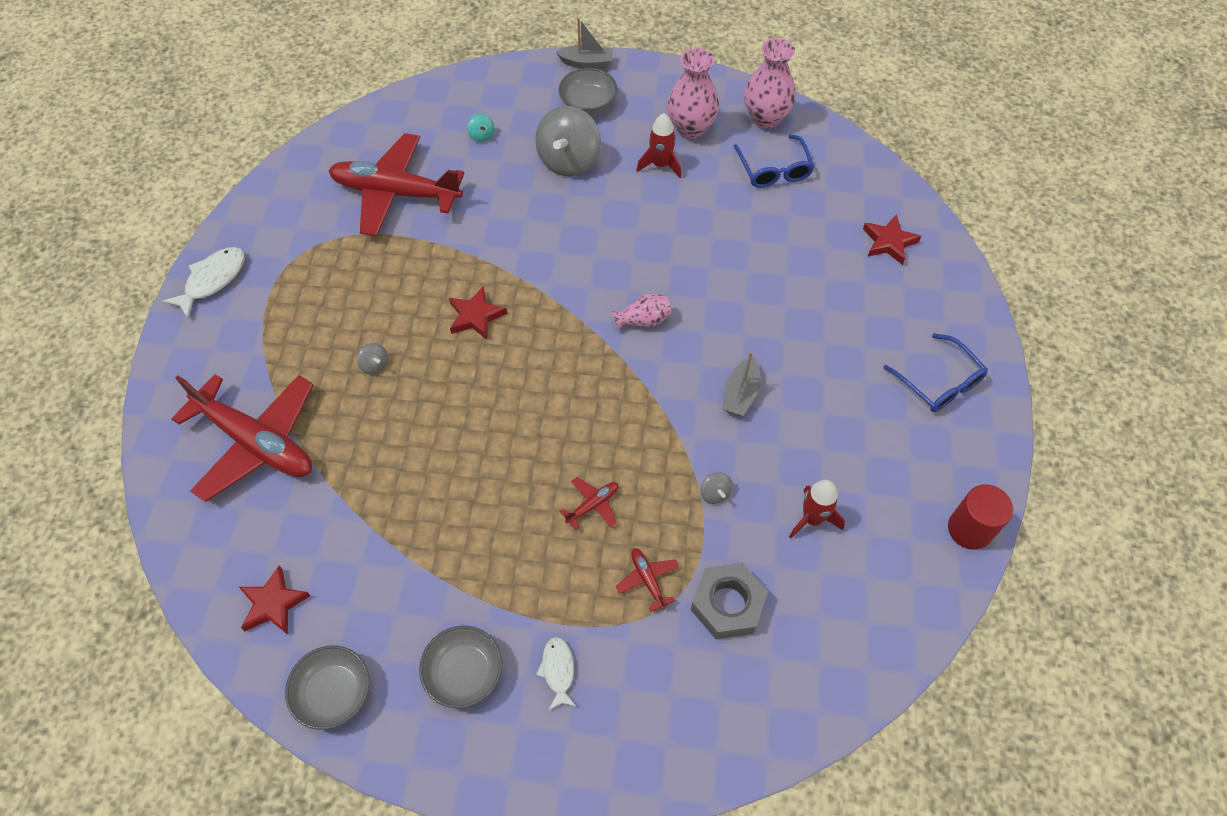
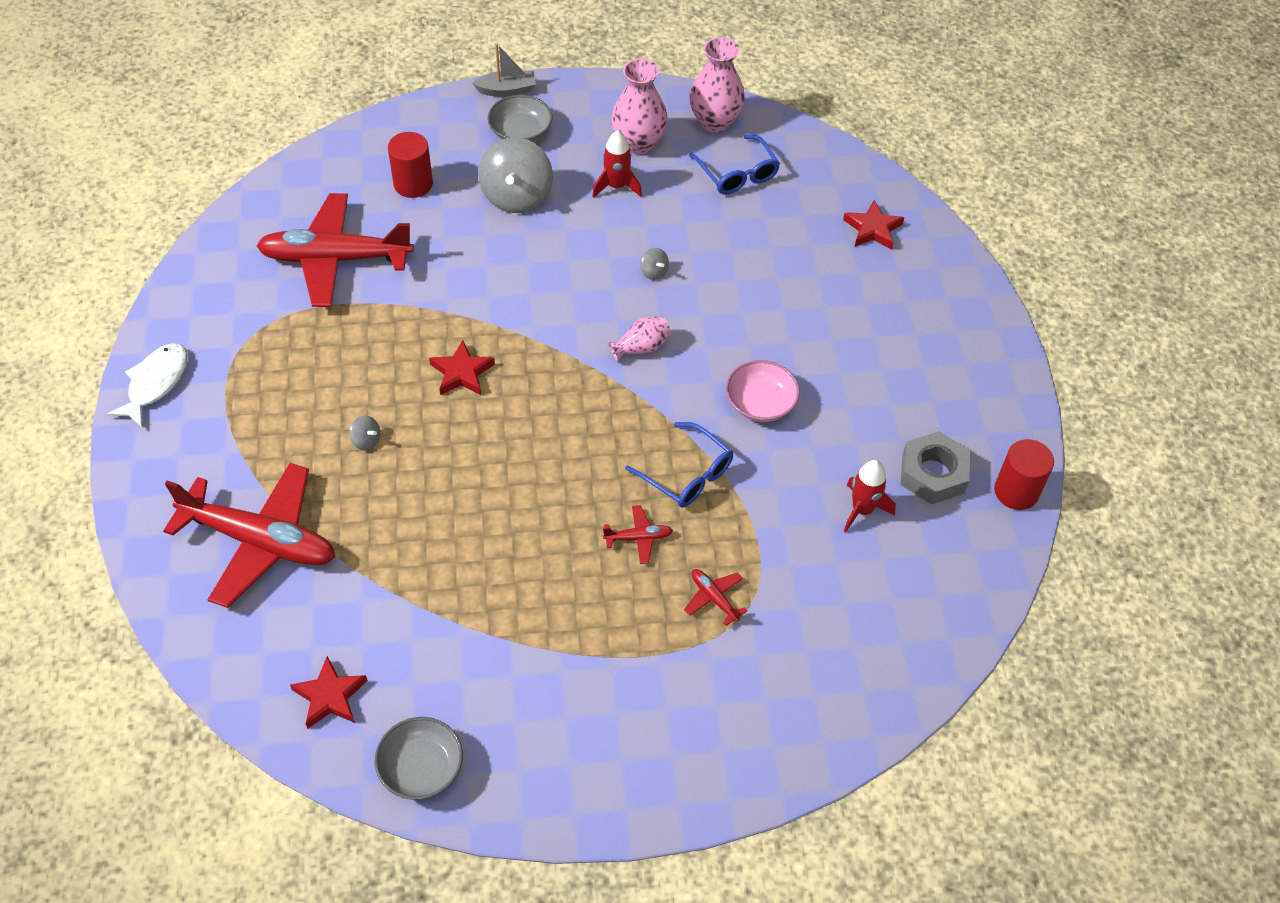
camera: 15 degrees left, 5 degrees down
(464, 672) = (551, 721): grey bowl -> none
(482, 135) = (413, 184): turquoise spinning top -> red cylinder
(558, 670) = (647, 700): white fish -> none
(592, 505) = (638, 538): red plane -> red plane turned 45 degrees clockwise
(715, 493) = (759, 504): grey spinning top -> grey spinning top (654, 272)
(727, 604) = (799, 606): grey nut -> grey nut (933, 474)
(740, 394) = (760, 403): grey boat -> pink bowl
(939, 382) = (954, 358): blue glasses -> blue glasses (686, 474)

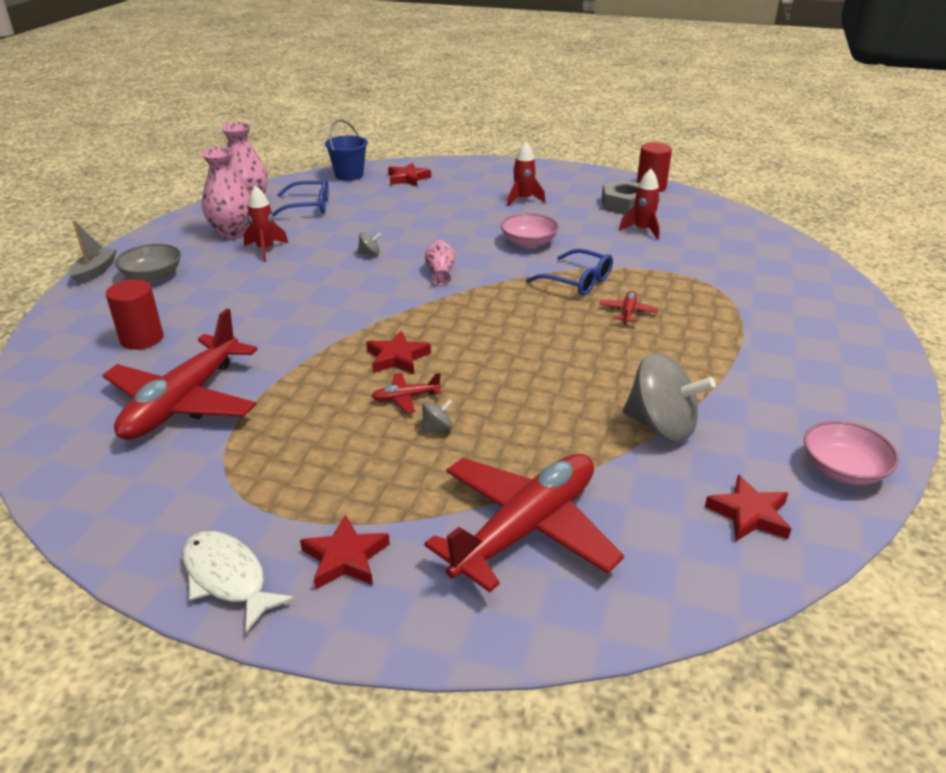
camera: 65 degrees left, 20 degrees down
(194, 440) = (345, 558): none -> red star
(421, 768) = (843, 469): grey bowl -> pink bowl
(517, 196) = (223, 291): grey spinning top -> grey spinning top (661, 427)
(686, 474) = (577, 281): blue glasses -> blue glasses turned 60 degrees clockwise
(714, 598) = (697, 295): red plane -> red plane (406, 398)
(845, 172) = (349, 175): none -> blue bucket
(880, 363) = (523, 200): none -> red rocket

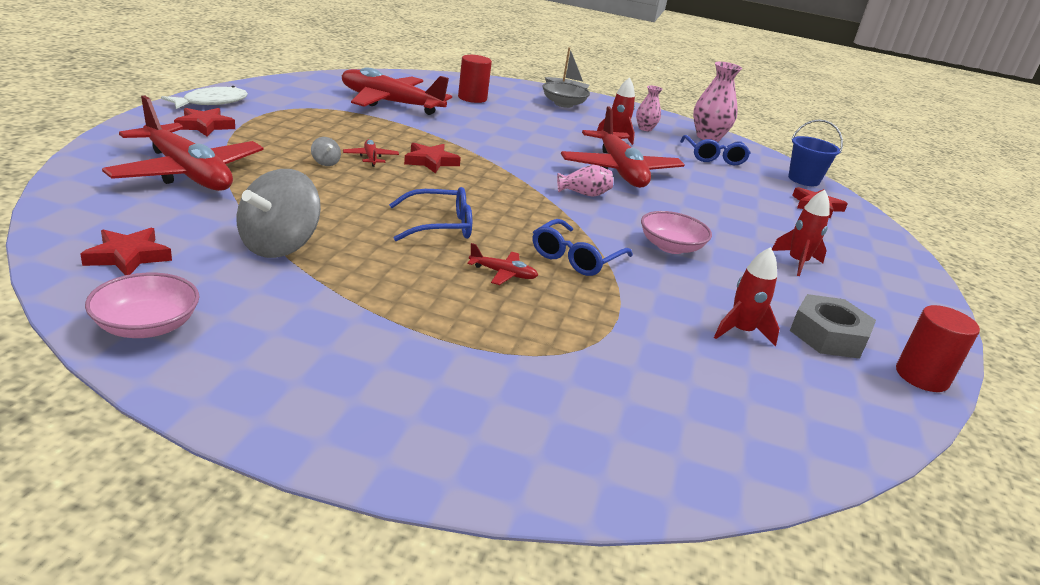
camera: 85 degrees right, 5 degrees down
(232, 232) = (645, 128): pink vase -> pink vase, size x0.58
(370, 253) = (619, 171): grey spinning top -> red plane
(559, 344) = (439, 225): none -> blue glasses

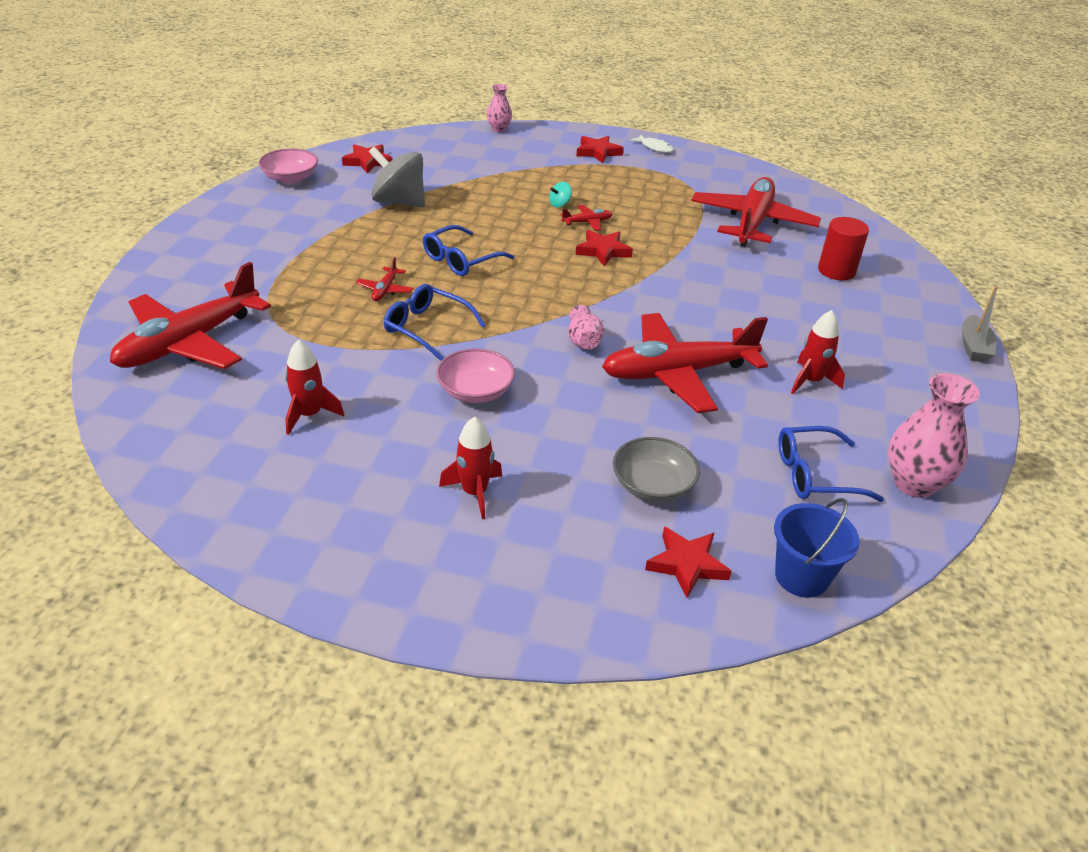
camera: 90 degrees right, 10 degrees up
(187, 173) = (500, 159): red plane -> red plane (189, 342)
(211, 102) = (655, 147): white fish -> white fish, size x0.64
(325, 163) = (559, 204): grey spinning top -> turquoise spinning top
(439, 225) = (461, 260): blue glasses -> blue glasses turned 60 degrees clockwise
(563, 104) = (904, 341): grey bowl -> grey bowl (652, 485)
(645, 128) = (879, 413): pink vase -> pink vase (499, 129)
(828, 336) = (308, 478): grey nut -> none
(921, 376) = (235, 536): red cylinder -> none

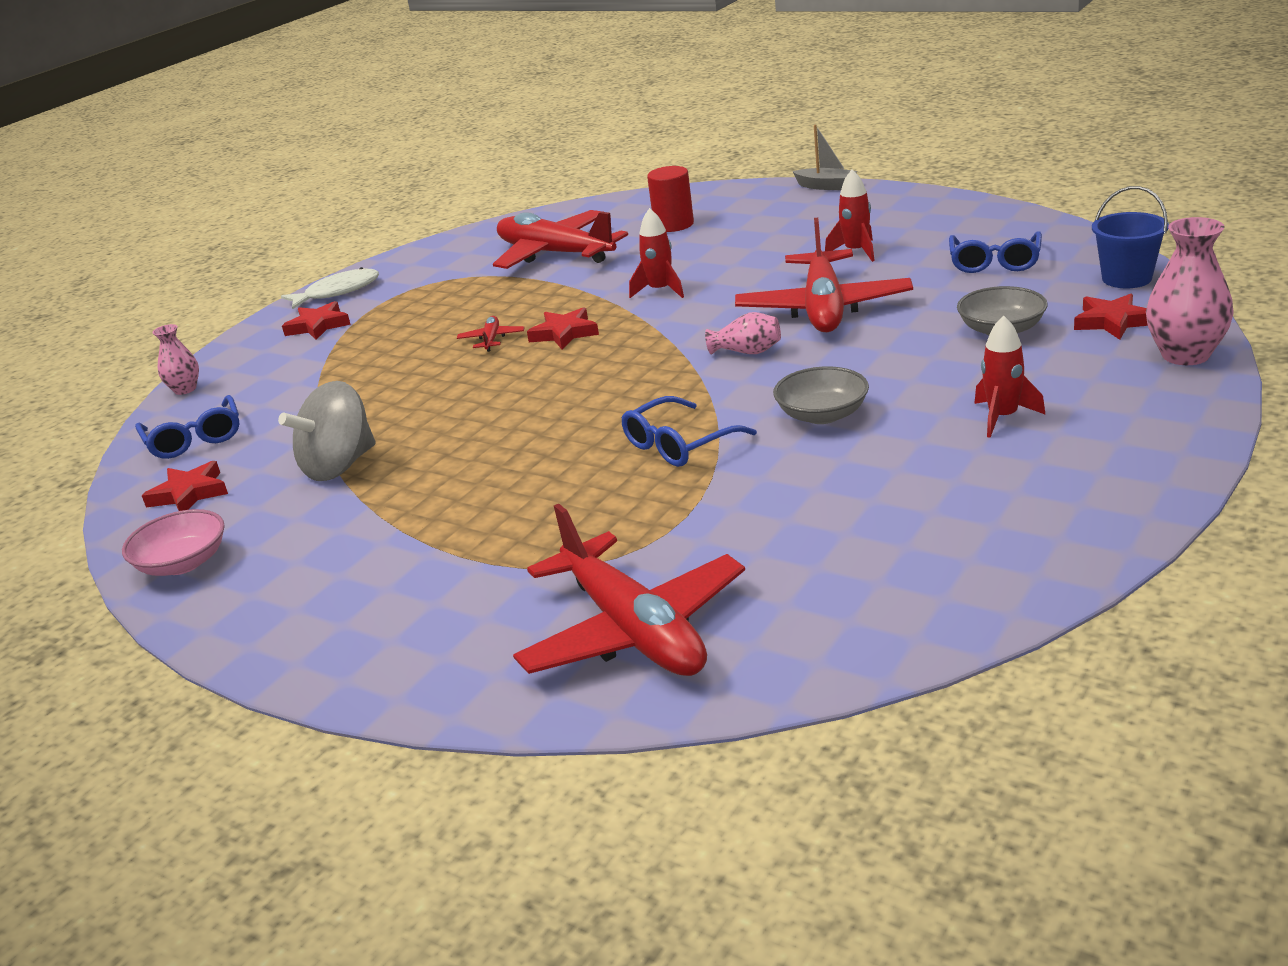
camera: 65 degrees left, 10 degrees down
(309, 415) = (839, 522): red rocket -> red rocket (660, 291)
(385, 290) = (574, 474): red plane -> none
(461, 260) = (529, 421): blue glasses -> blue glasses (194, 438)
(475, 391) = (822, 415): pink bowl -> grey bowl
(559, 204) = (434, 354): turquoise spinning top -> none
(655, 147) = (337, 292): white fish -> white fish, size x1.57
(914, 483) = (1011, 228): pink vase -> pink vase (1185, 355)

